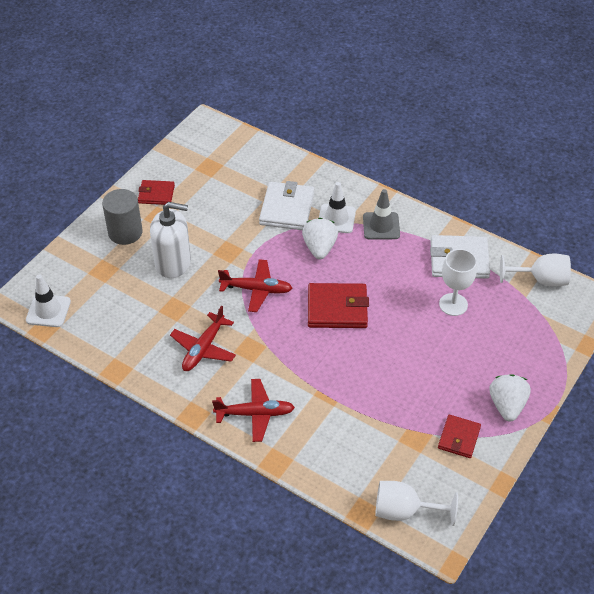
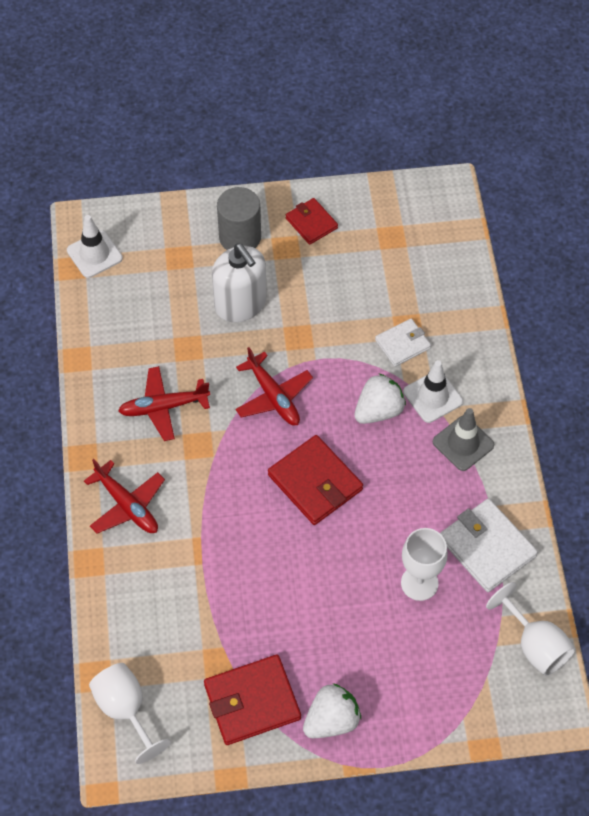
camera: 50 degrees right, 10 degrees up
(287, 209) = (402, 344): white wallet -> white wallet, size x0.61
(459, 438) = (252, 701): red wallet -> red wallet, size x1.63

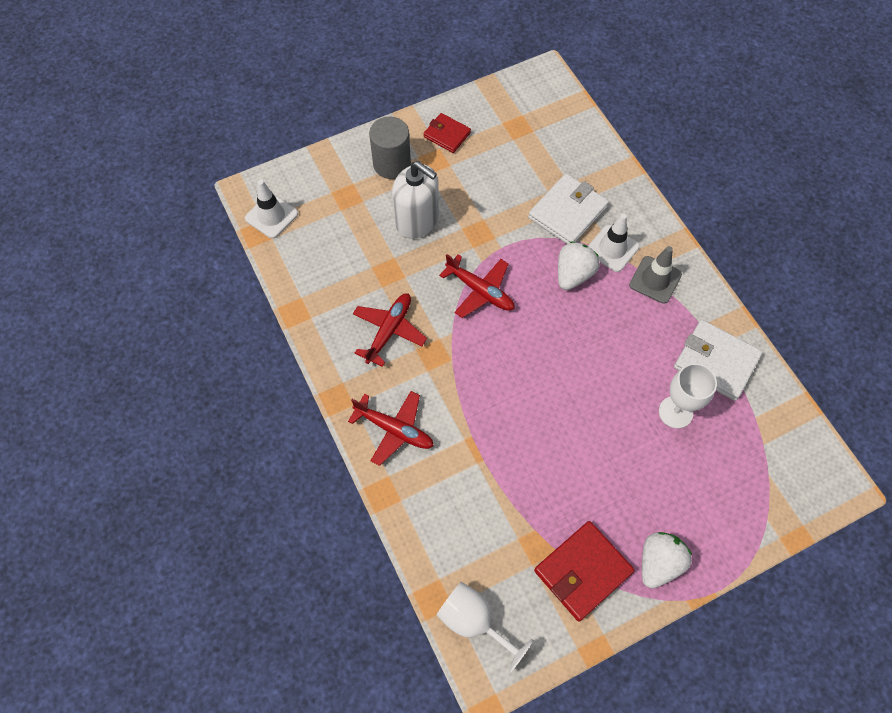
camera: 20 degrees left, 5 degrees up
(163, 407) = (389, 331): red plane -> red plane turned 150 degrees clockwise
(315, 482) = (548, 354): red wallet -> none
(402, 344) = (567, 212): white wallet -> white wallet, size x1.63
(535, 645) = (794, 433): white goblet -> none

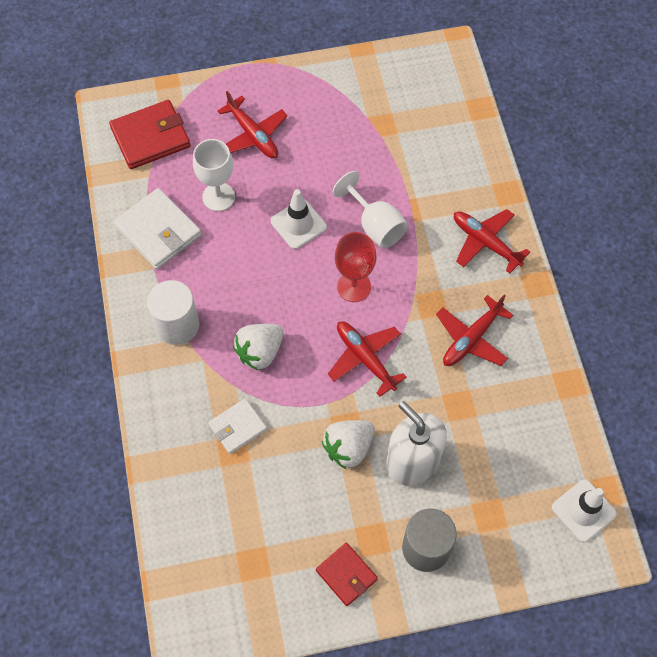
camera: 165 degrees left, 0 degrees up
(474, 621) = (451, 86): white goblet -> white goblet (375, 225)
(510, 353) = (354, 287): none -> red goblet
(567, 212) = (237, 427): white wallet -> white wallet, size x0.61
(583, 571) = (352, 99): red wallet -> red wallet (150, 137)
(612, 248) = (206, 371): white traffic cone -> white traffic cone (298, 224)
(655, 280) = (177, 325): grey traffic cone -> white cylinder
(658, 563) = (287, 91): white strawberry -> white strawberry (348, 448)
(672, 493) = (253, 135): none -> red plane

